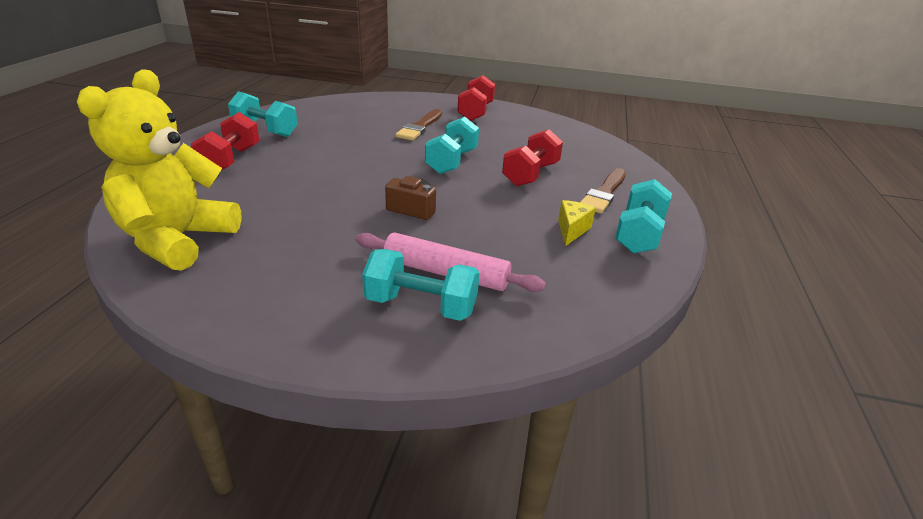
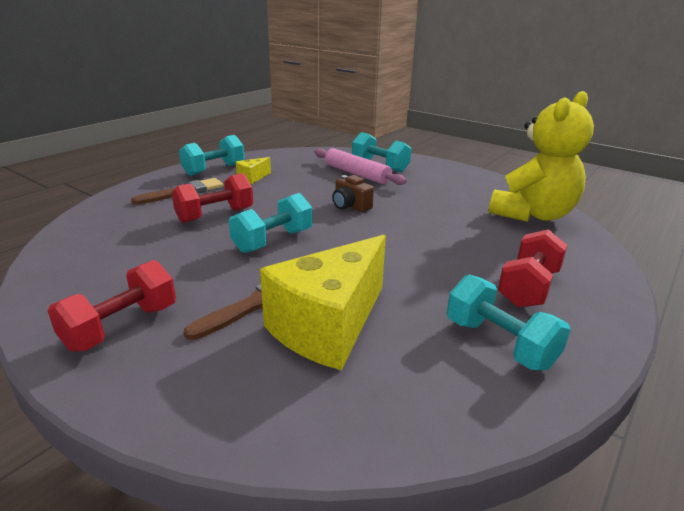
camera: 155 degrees left, 5 degrees down
(368, 125) = (328, 326): none -> yellow cheese

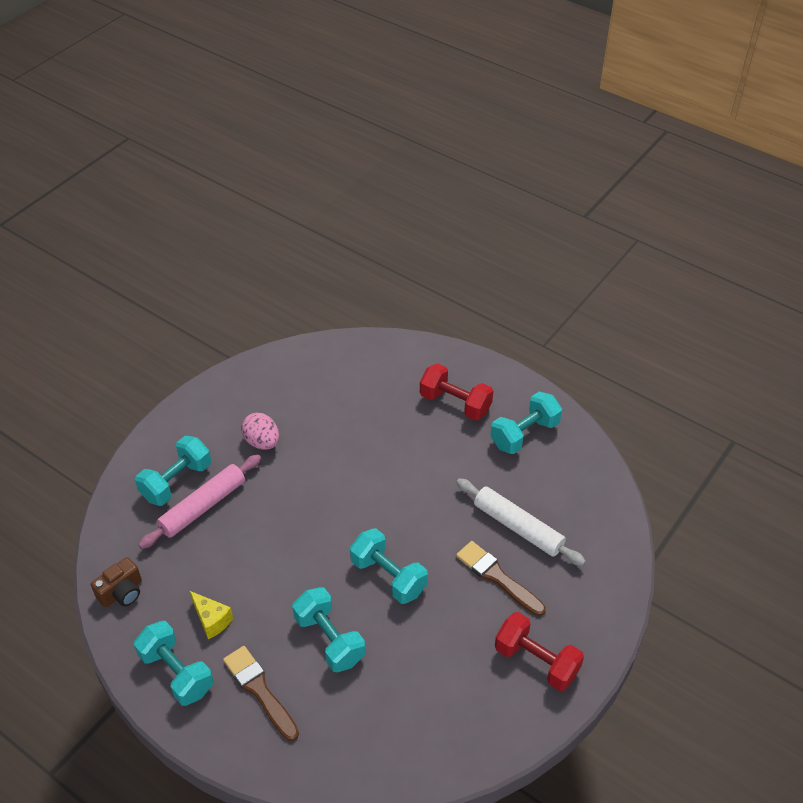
camera: 90 degrees left, 20 degrees up
(215, 215) = (329, 639): red dumbbell -> turquoise dumbbell
(328, 326) = (518, 527): yellow cheese -> white rolling pin
(350, 206) = (303, 513): brown camera -> brown camera (122, 592)
(427, 191) = (262, 442): none -> pink egg
(532, 214) = (323, 369): yellow teddy bear -> none

